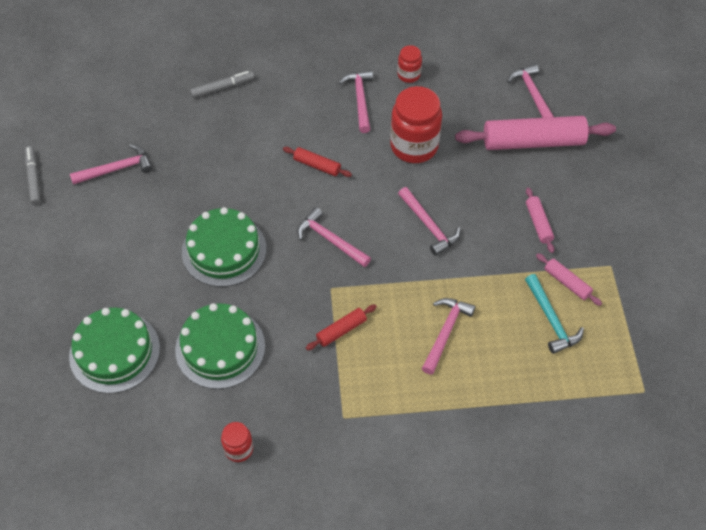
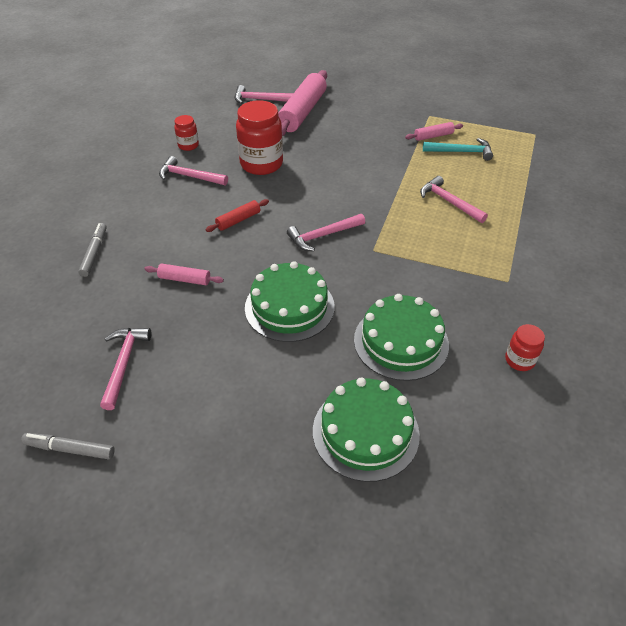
camera: 65 degrees left, 10 degrees down
(341, 330) = (420, 256): red rolling pin -> none
(429, 226) = (344, 180): pink hammer -> none
(538, 223) = (375, 132): pink rolling pin -> pink rolling pin (184, 279)

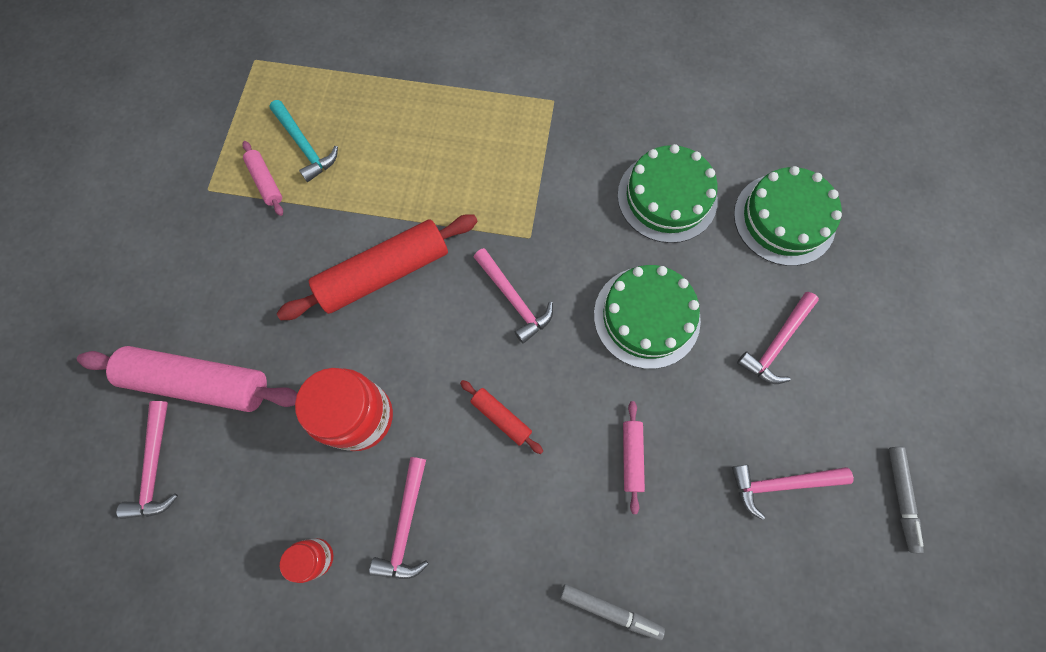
camera: 100 degrees left, 25 degrees up
(94, 253) = (610, 610): grey marker -> grey marker turned 150 degrees counterclockwise
(356, 179) = (384, 273): none -> red rolling pin
(449, 202) = (421, 159): pink hammer -> pink hammer (776, 343)
(461, 152) = (305, 146): turquoise hammer -> turquoise hammer turned 150 degrees clockwise
(519, 360) = (661, 95): red jar -> none

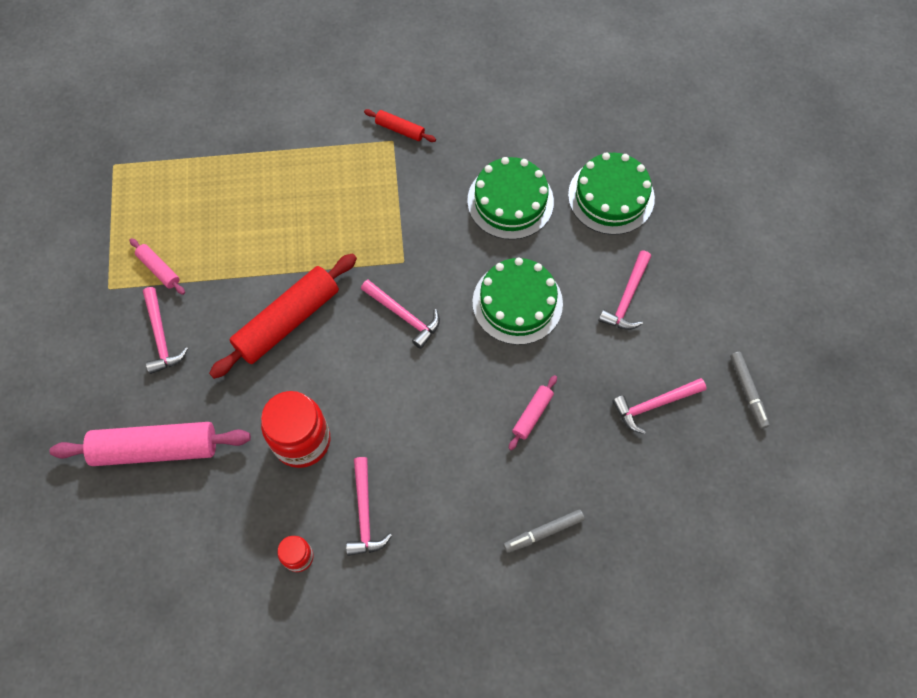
camera: 15 degrees left, 5 degrees down
(155, 467) = (140, 524): pink hammer -> pink hammer (161, 337)
(305, 146) = (184, 230): turquoise hammer -> none
(501, 417) = (419, 411): red rolling pin -> red rolling pin (400, 129)
(610, 610) = (544, 532): grey marker -> grey marker turned 150 degrees clockwise
(631, 457) = (532, 414): pink rolling pin -> pink rolling pin turned 45 degrees clockwise

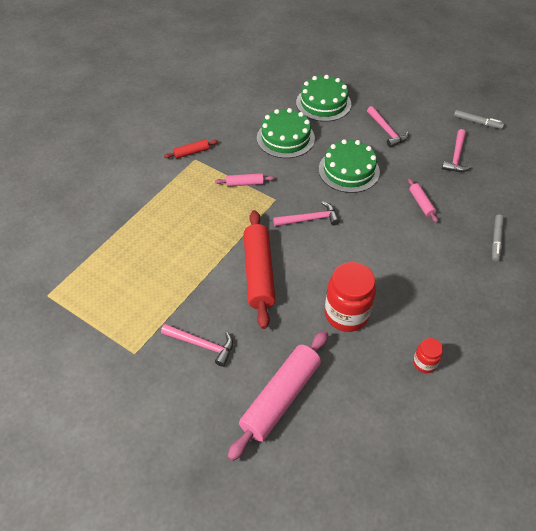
camera: 50 degrees left, 15 degrees down
(159, 269) = (152, 316): pink rolling pin -> pink rolling pin (245, 183)
(364, 513) = (421, 312): pink hammer -> none

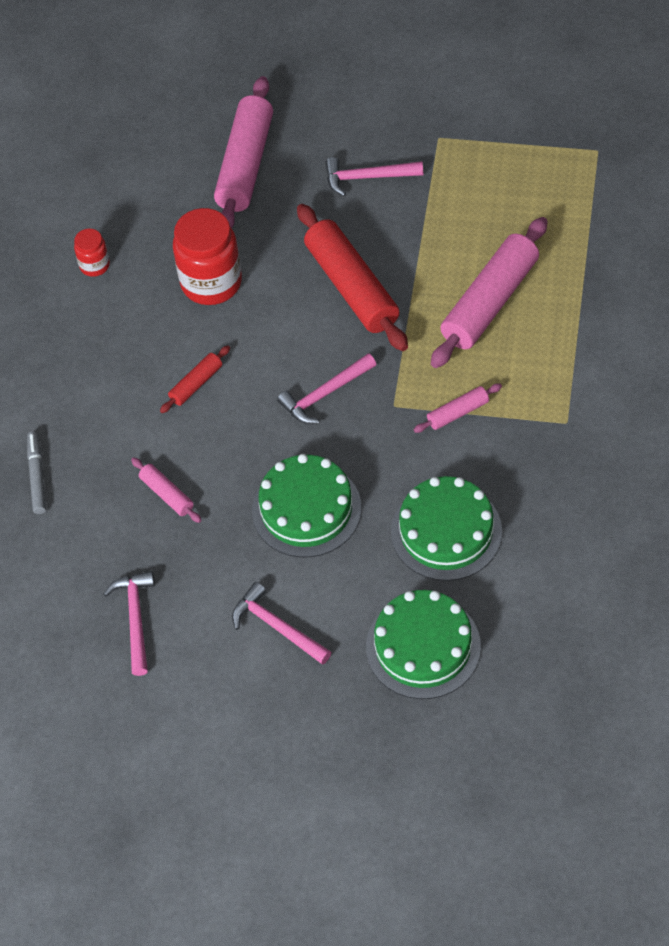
camera: 160 degrees right, 5 degrees up
(186, 230) = (490, 302): none -> pink rolling pin
(191, 152) = (581, 433): red rolling pin -> red rolling pin (196, 384)
(477, 122) = (117, 724): grey marker -> none

